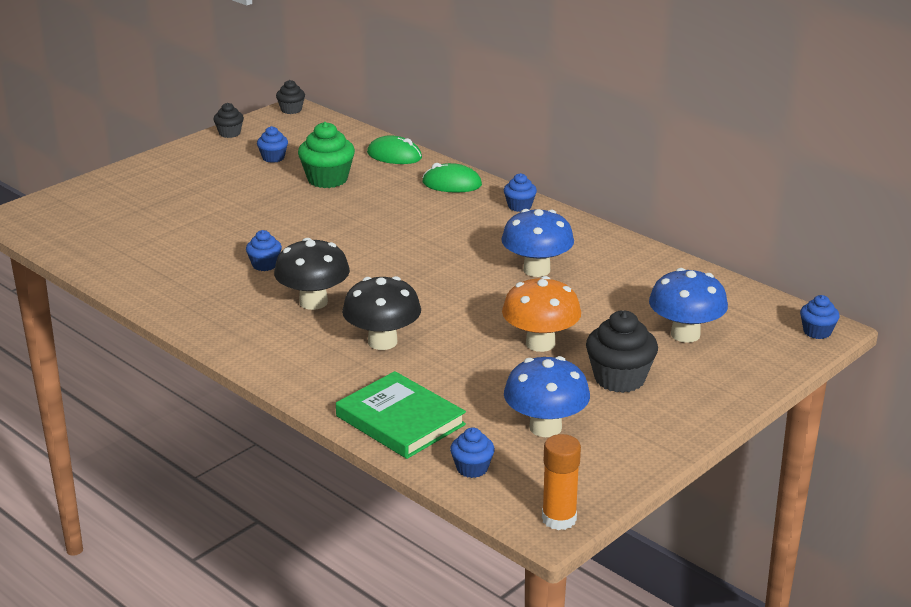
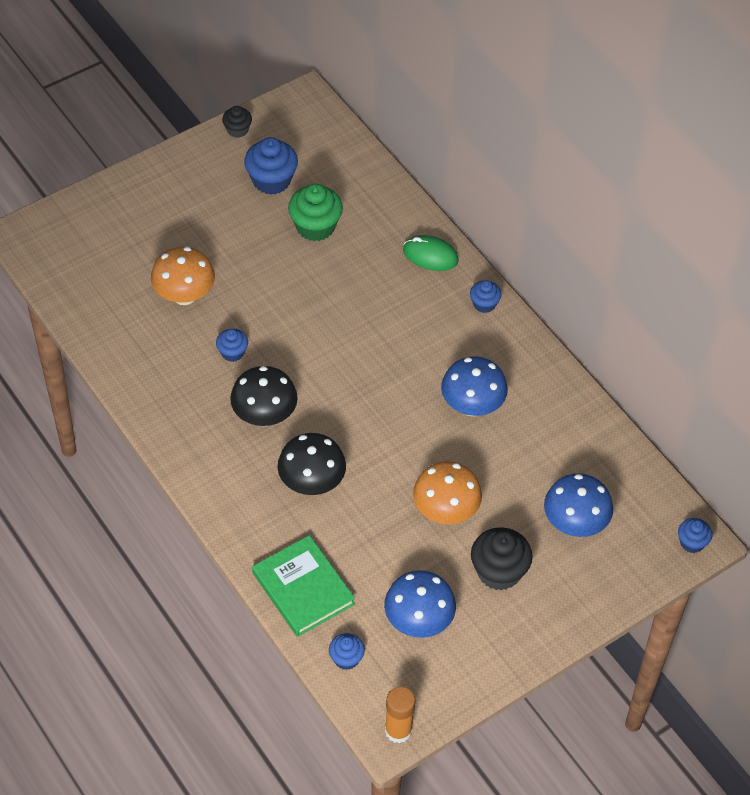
camera: 10 degrees right, 25 degrees up
(201, 235) = (184, 295): none -> orange mushroom
(273, 158) = (271, 180): blue cupcake -> blue cupcake, size x1.76
(291, 110) = (304, 97): black cupcake -> none
(394, 155) = (387, 197): green mouse -> none

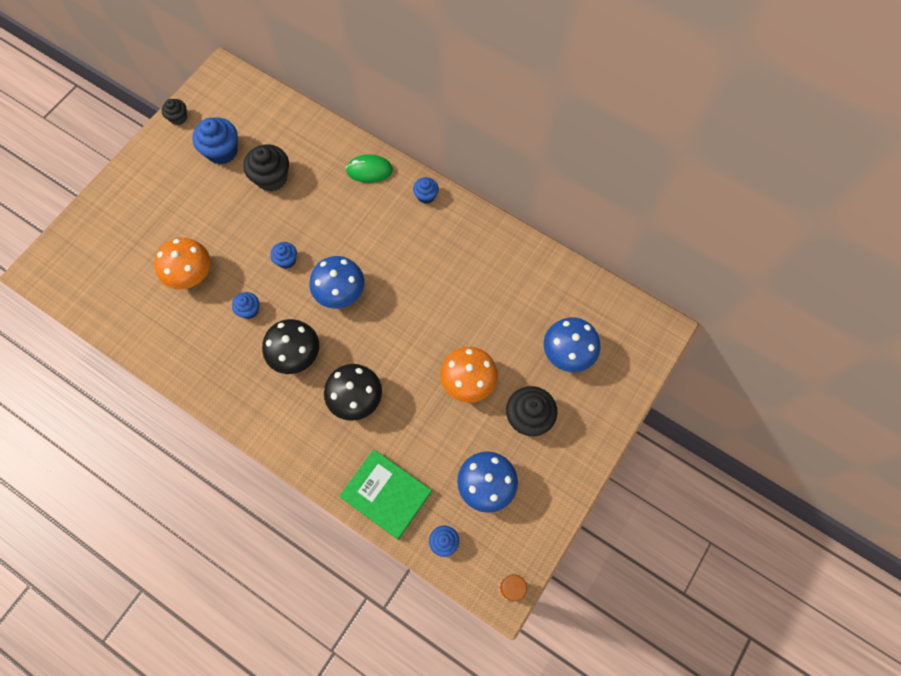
camera: 20 degrees left, 15 degrees up
(315, 226) = (271, 178): green cupcake -> black cupcake
(472, 406) = (451, 284): blue mushroom -> blue mushroom (340, 293)
(692, 542) = (658, 334): blue cupcake -> blue cupcake (286, 260)

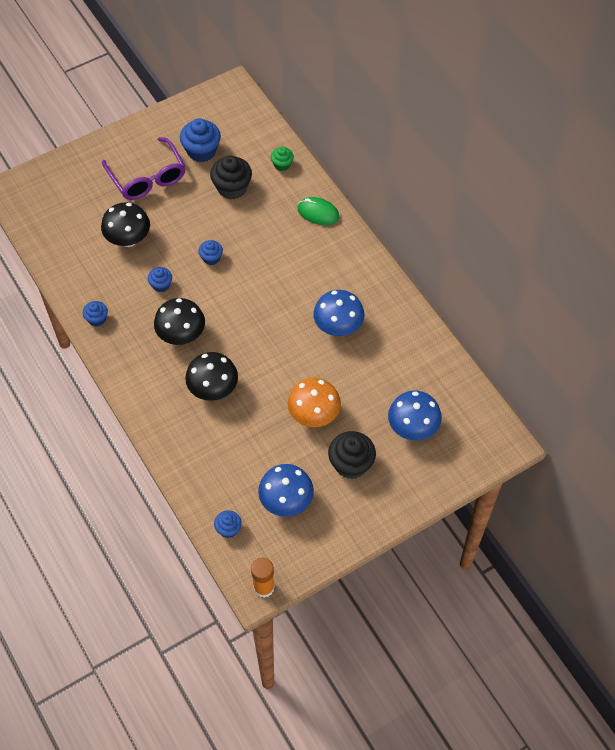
camera: 25 degrees right, 10 degrees down
(178, 118) = (179, 111): black cupcake -> none
(180, 201) = (147, 178): none -> purple glasses
(191, 275) = (128, 239): orange mushroom -> black mushroom
(310, 134) = (282, 165): none -> green cupcake
(340, 293) = (243, 301): blue mushroom -> blue mushroom (338, 327)
(386, 494) = (200, 472): green book -> none
(426, 196) = (356, 252): blue cupcake -> blue cupcake (97, 319)

